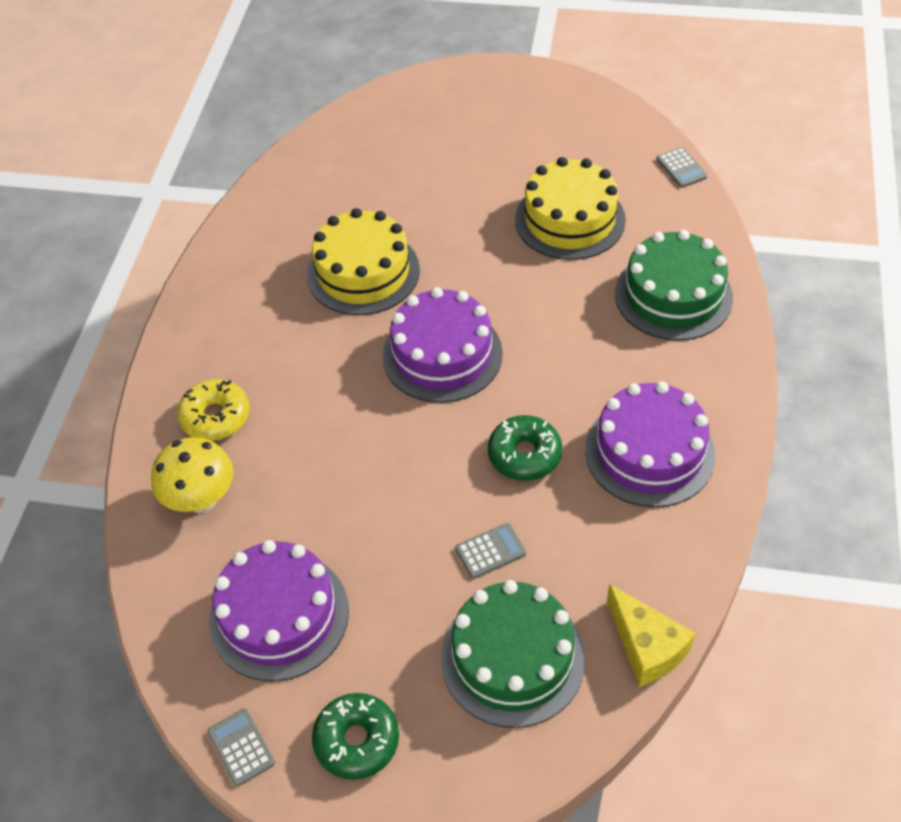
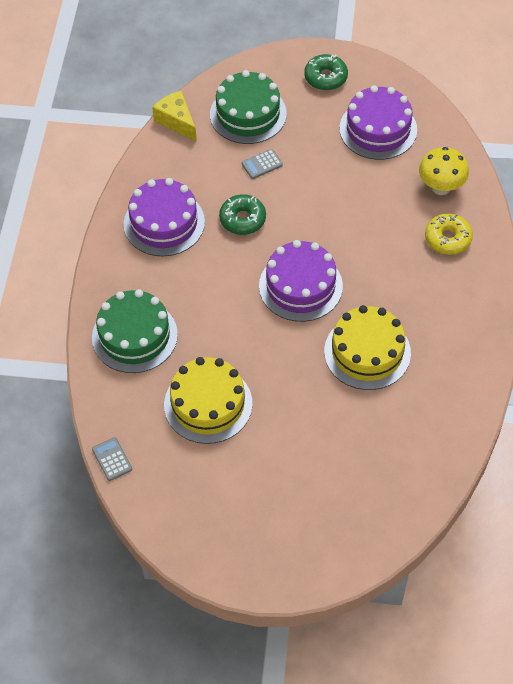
camera: 175 degrees right, 5 degrees up
(241, 747) = (383, 73): grey calculator -> none

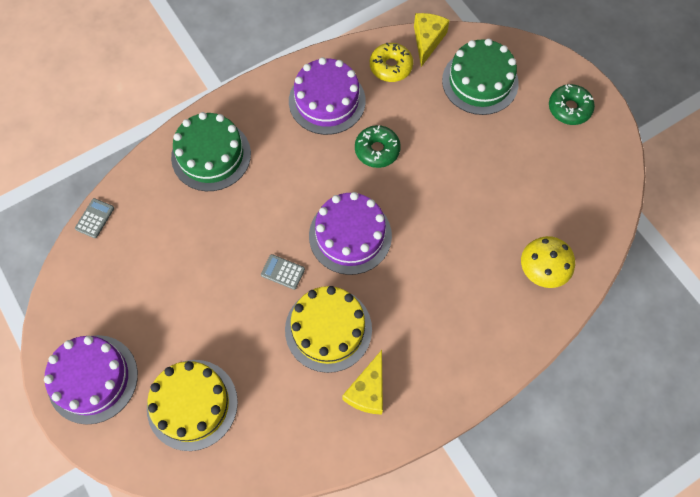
camera: 50 degrees right, 10 degrees up
(208, 404) = (190, 248): yellow cake -> yellow cake (192, 404)
(262, 164) = (441, 126): grey calculator -> grey calculator (283, 272)
(378, 129) = (555, 183): purple cake -> purple cake (92, 379)
(439, 358) = (368, 390): none -> yellow cheese
(447, 239) = (493, 314): yellow donut -> yellow donut (391, 66)

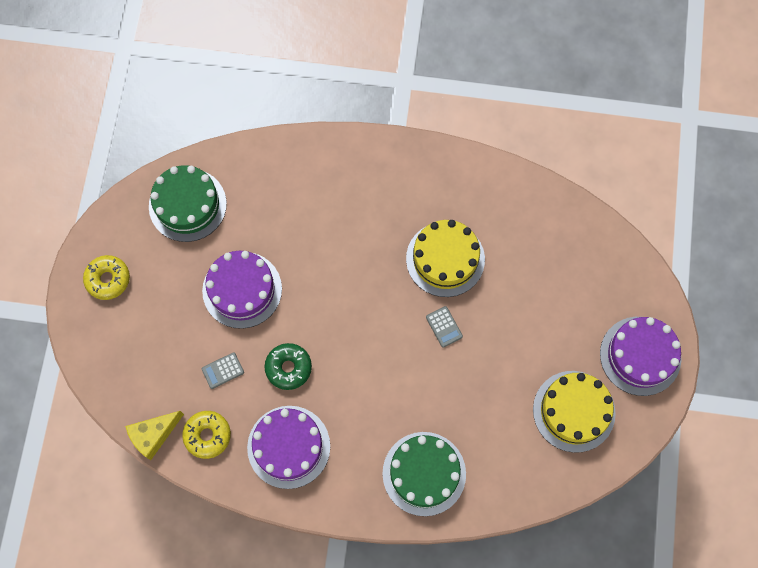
camera: 140 degrees left, 5 degrees up
(95, 218) = (558, 491): grey calculator -> grey calculator (223, 370)
(192, 404) = (580, 282): yellow cake -> yellow cake (574, 411)
(350, 235) = (371, 315): purple cake -> purple cake (242, 290)
(368, 390) = (452, 198): yellow cheese -> none
(480, 82) = (151, 360): green cake -> green cake (187, 205)
(541, 272) = (261, 180): yellow mushroom -> none
(569, 108) = (108, 279): green donut -> yellow donut

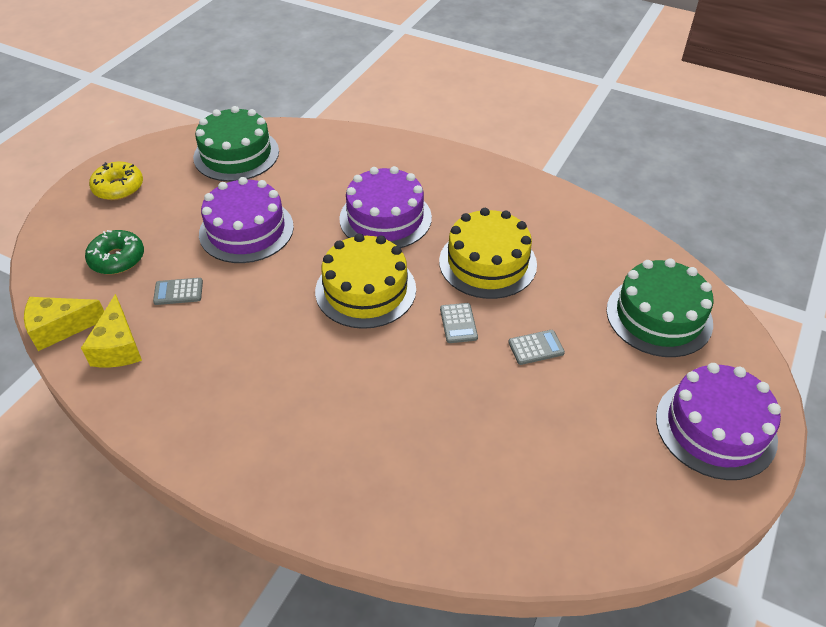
camera: 20 degrees right, 25 degrees down
(207, 435) = (118, 347): yellow donut -> yellow cheese
(288, 368) = (253, 310): green donut -> green donut (117, 259)
(288, 447) = (204, 387): purple cake -> purple cake (385, 218)
(424, 473) = (359, 473): green cake -> green cake (659, 316)
(505, 330) = (536, 347): none -> grey calculator
(574, 411) = (600, 464): yellow cake -> yellow cake (365, 290)

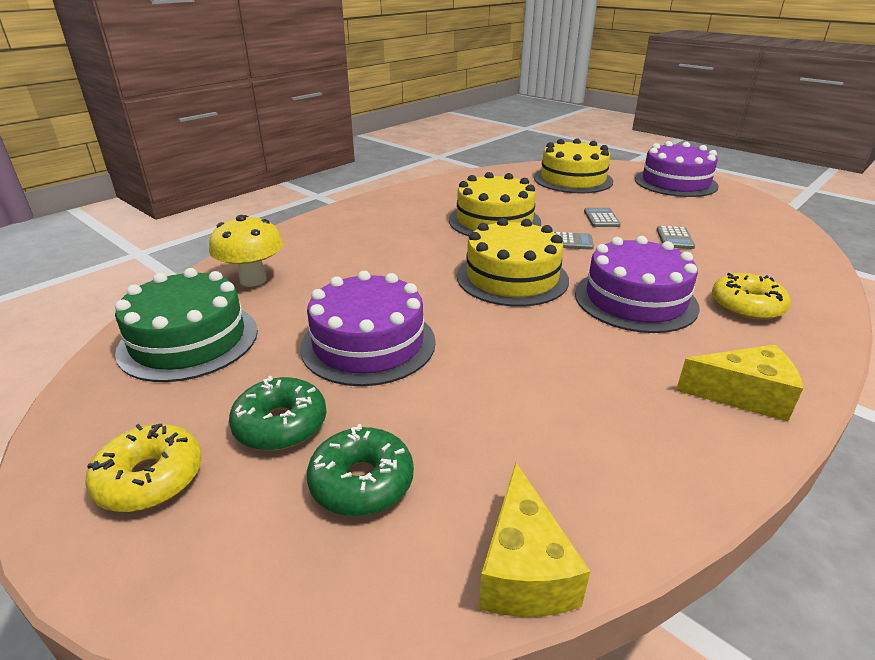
camera: 75 degrees left, 15 degrees down
(118, 347) = (580, 482): yellow cheese -> yellow cheese (743, 395)
(160, 217) = (280, 425): none -> green donut
(178, 292) = (471, 412): grey calculator -> grey calculator (674, 238)
(319, 153) = (253, 280): none -> yellow mushroom
(356, 462) = (746, 306): none -> yellow donut
(385, 218) = (404, 256): purple cake -> purple cake (635, 300)
(659, 316) = (573, 179): green cake -> yellow cake

